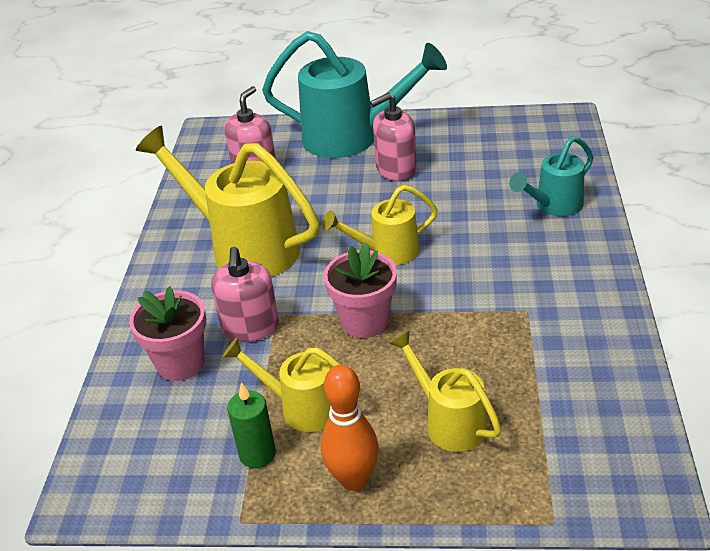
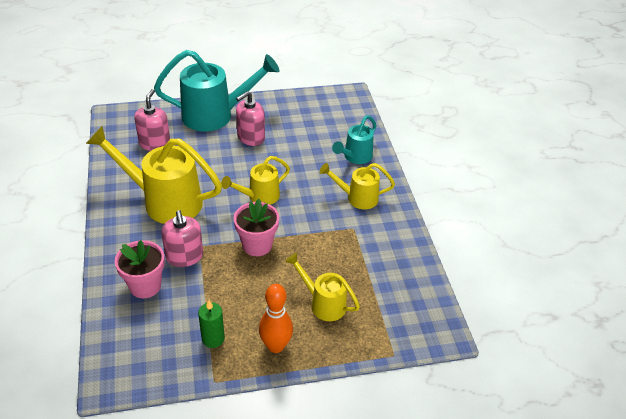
camera: 20 degrees left, 5 degrees up
(302, 407) = (232, 305): yellow watering can -> yellow watering can (357, 198)

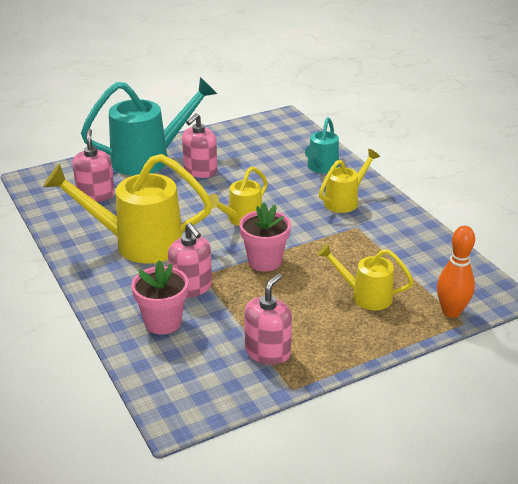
camera: 15 degrees left, 10 degrees down
(213, 338) = (267, 352): green candle -> pink soap dispenser
(276, 346) = (338, 343): orange bowling pin -> orange bowling pin (451, 312)
(357, 198) = (345, 201): yellow watering can -> yellow watering can turned 150 degrees clockwise

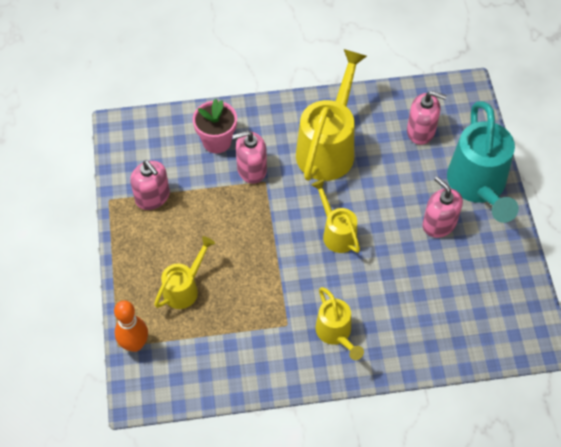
camera: 110 degrees right, 25 degrees up
(265, 261) = (264, 231): pink flower pot -> none
(321, 168) = (409, 337): turquoise watering can -> none

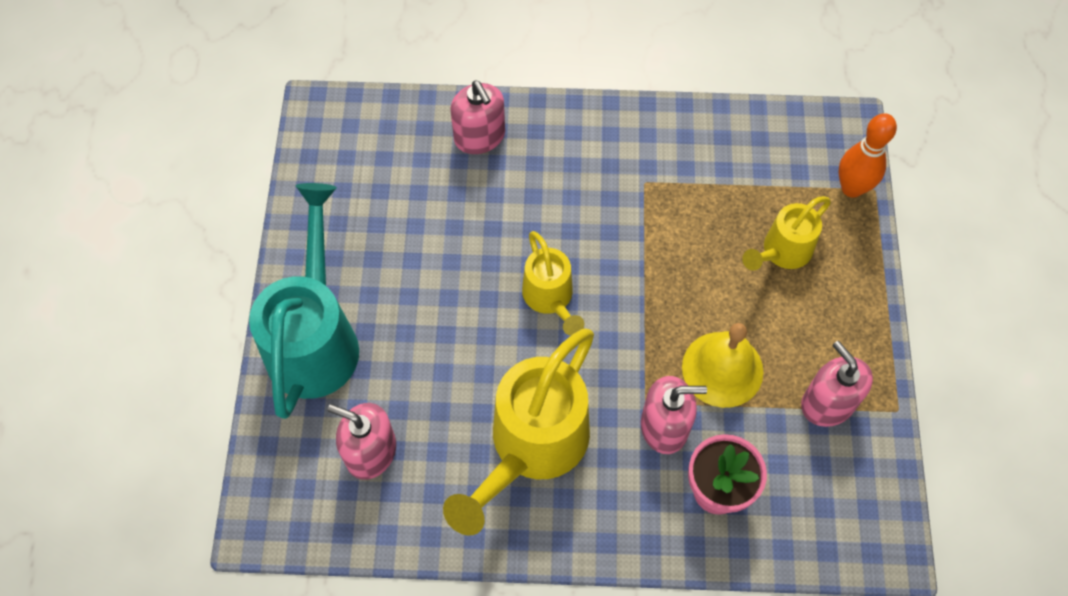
camera: 170 degrees left, 5 degrees up
(219, 207) = (722, 369): none -> yellow bell
(335, 333) = (582, 161): yellow watering can -> none
(439, 224) = (396, 288): pink soap dispenser -> pink soap dispenser (479, 137)

